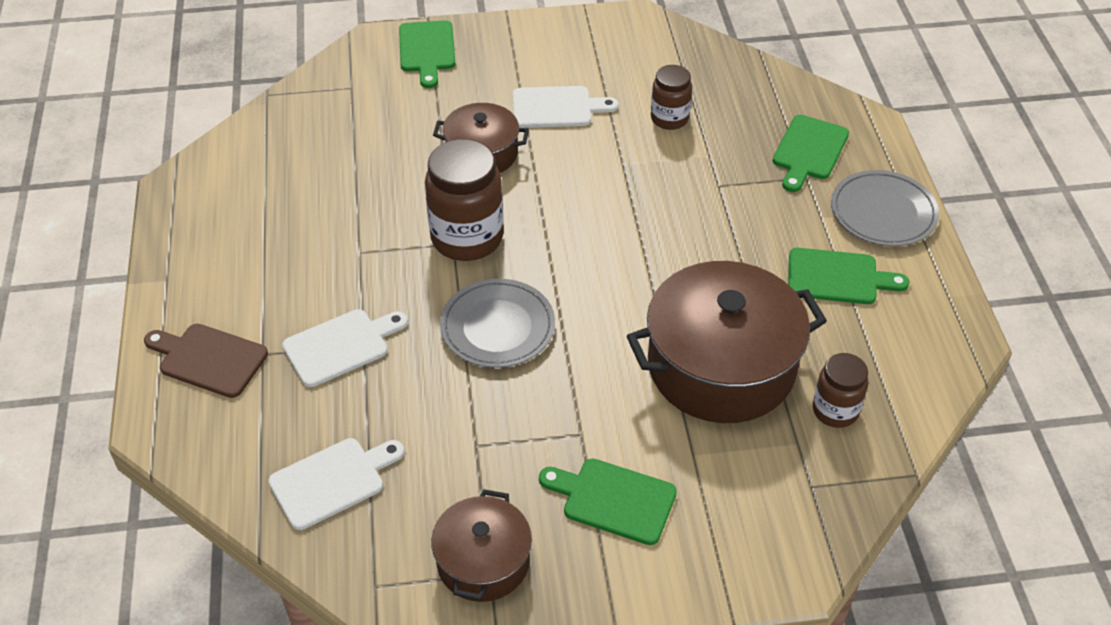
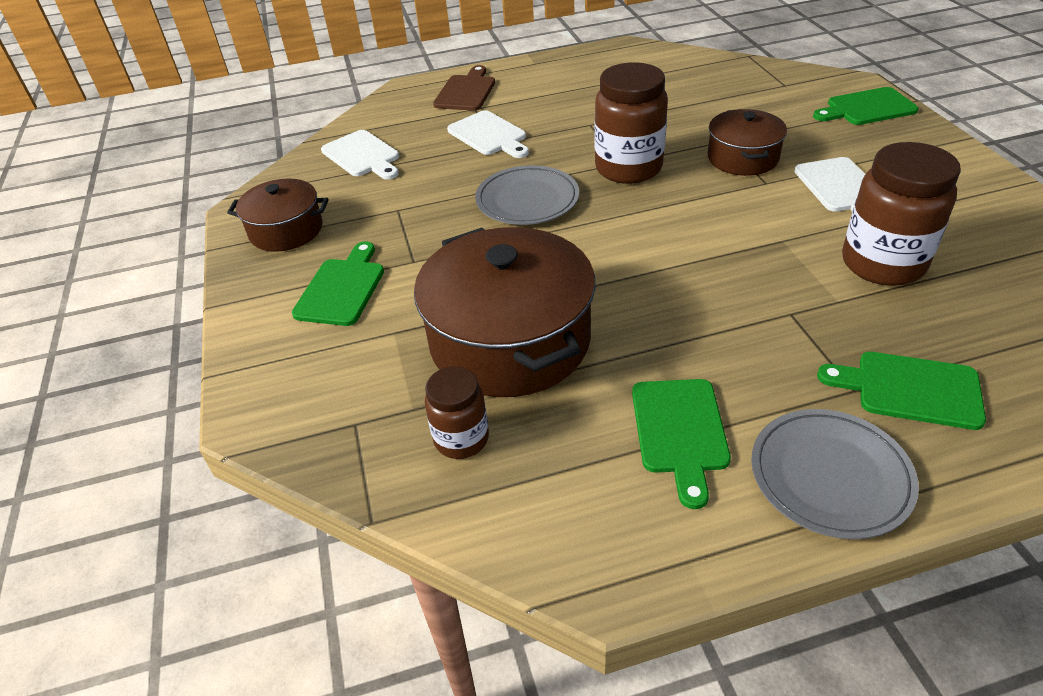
camera: 85 degrees right, 5 degrees down
(669, 119) = (882, 264): brown jar -> brown jar, size x1.74

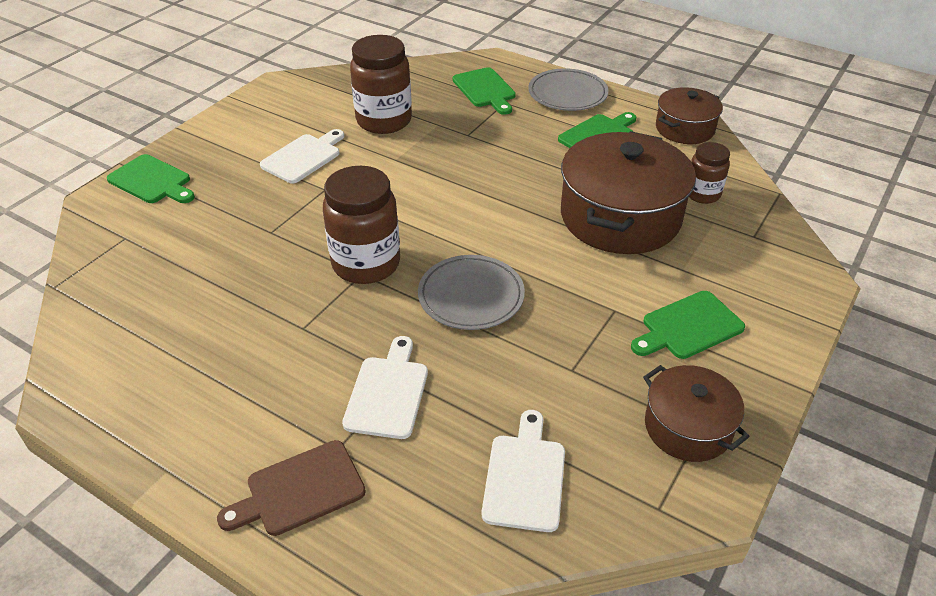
camera: 135 degrees left, 0 degrees up
(742, 158) = (295, 212): brown pot -> brown pot (685, 129)

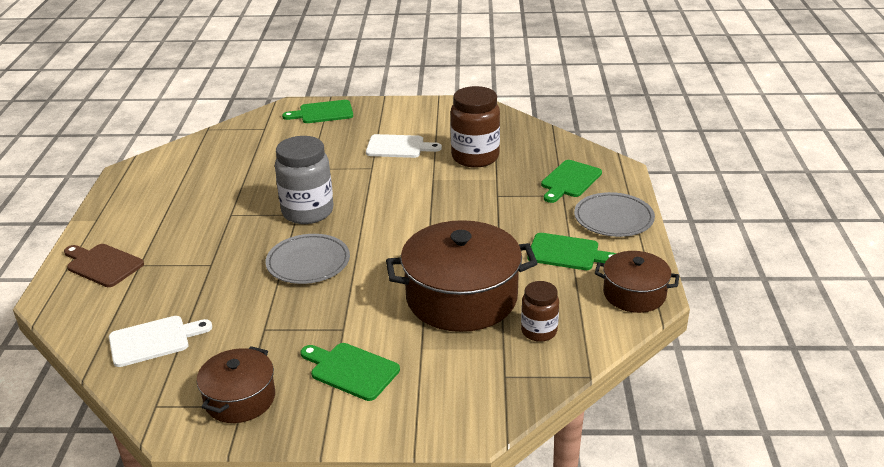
camera: 60 degrees right, 10 degrees down
(152, 181) = (323, 113): green cutting board -> green cutting board turned 75 degrees clockwise
(366, 264) = (307, 212): brown jar -> grey jar
(388, 392) = (195, 264): white cutting board -> none

